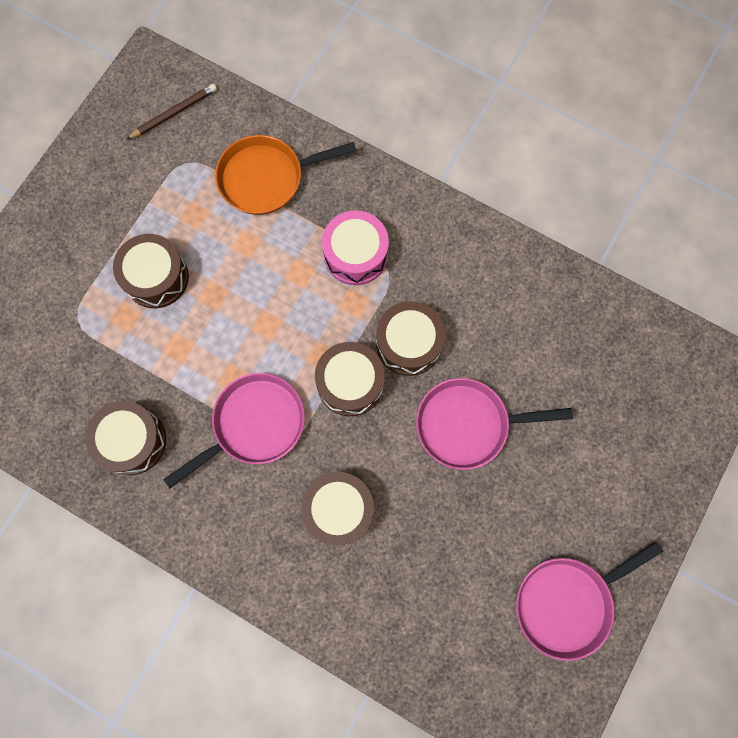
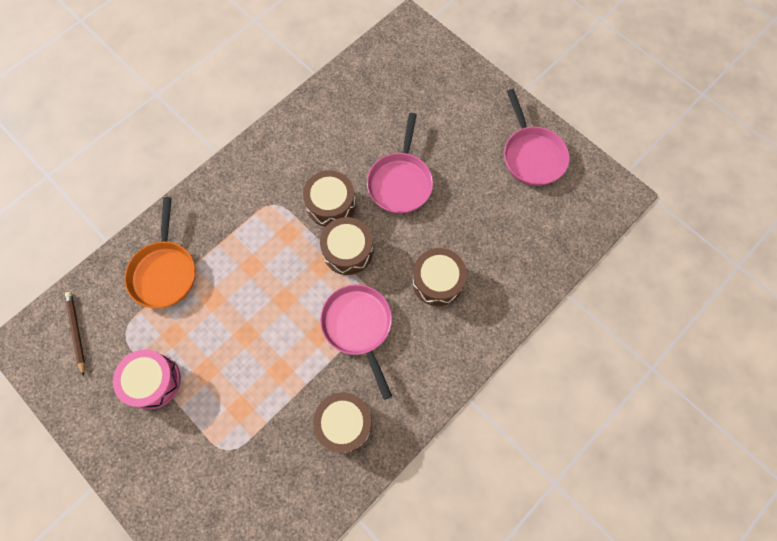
camera: 75 degrees left, 5 degrees down
(156, 277) = (215, 376): brown drum -> none
(355, 254) = (251, 223): pink drum -> pink drum (153, 381)

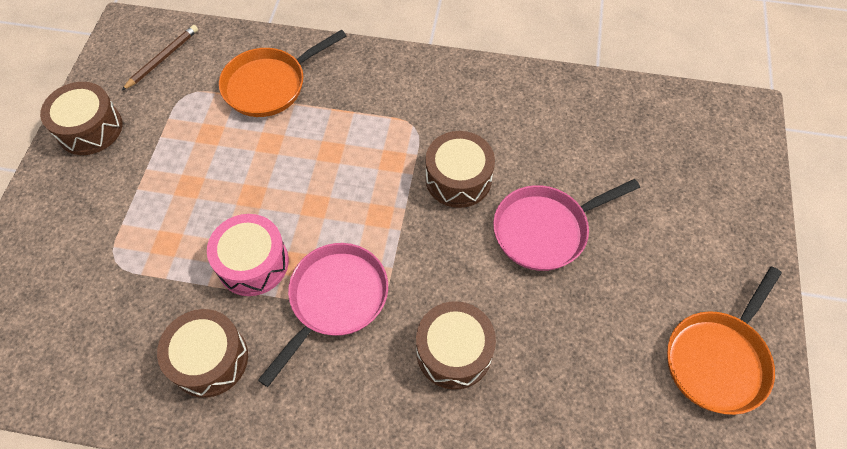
camera: 55 degrees right, 10 degrees down
(153, 381) = (150, 149): pink drum -> pink drum (253, 263)
(348, 251) = (417, 230): brown drum -> brown drum (90, 128)
(532, 155) = (718, 359): pink pan -> orange pan

